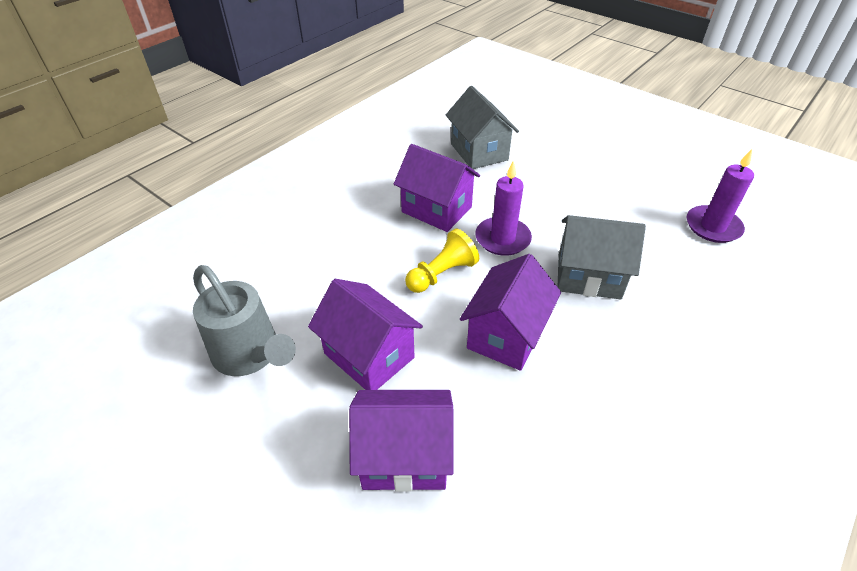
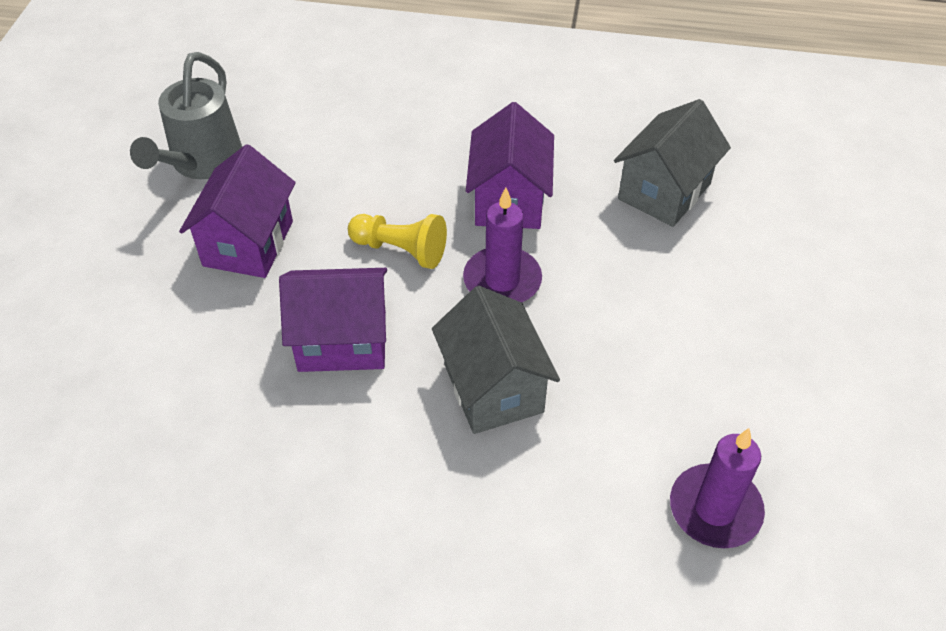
camera: 60 degrees right, 5 degrees up
(404, 456) = (146, 321): purple house -> none

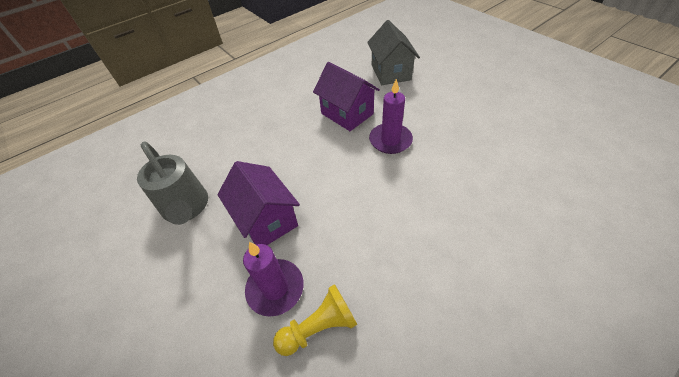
camera: 45 degrees left, 0 degrees up
(342, 341) = (372, 217): purple house -> none
(401, 250) = (337, 163): yellow pawn -> yellow pawn (319, 327)
(493, 388) = (451, 177): grey house -> none
(715, 509) = (568, 146): purple candle -> purple candle (275, 288)

